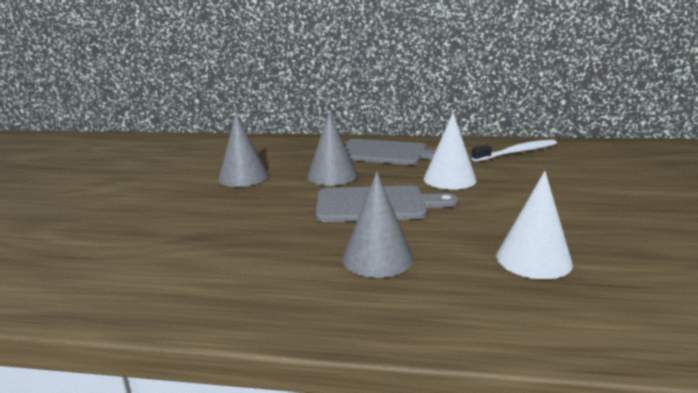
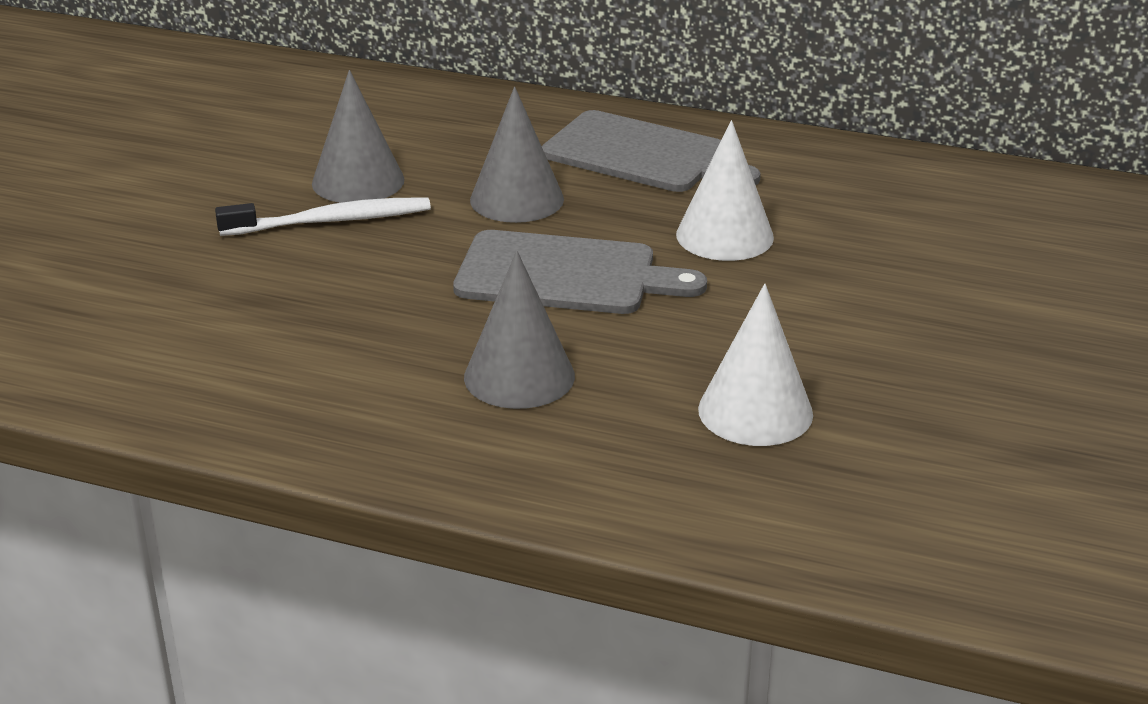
camera: 10 degrees right, 10 degrees up
(517, 152) = (897, 186): white toothbrush -> white toothbrush (331, 221)

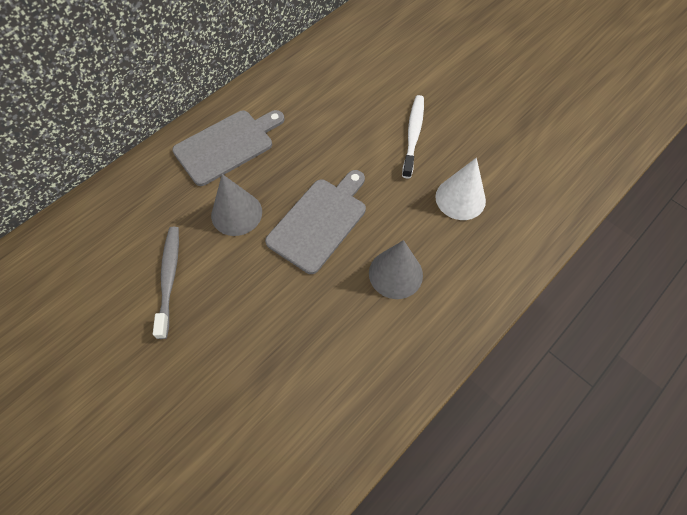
camera: 65 degrees left, 30 degrees up
(331, 221) = (205, 306): white toothbrush -> white toothbrush (413, 135)
(358, 181) = (169, 278): grey cone -> grey toothbrush
(724, 236) = (320, 147): white cone -> none

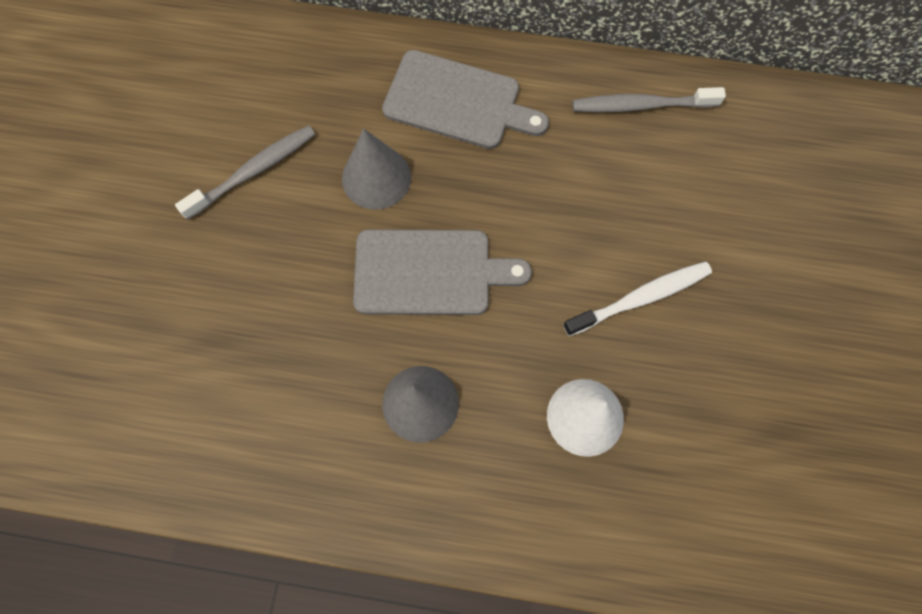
camera: 55 degrees right, 10 degrees up
(307, 70) = (641, 105): none -> grey toothbrush

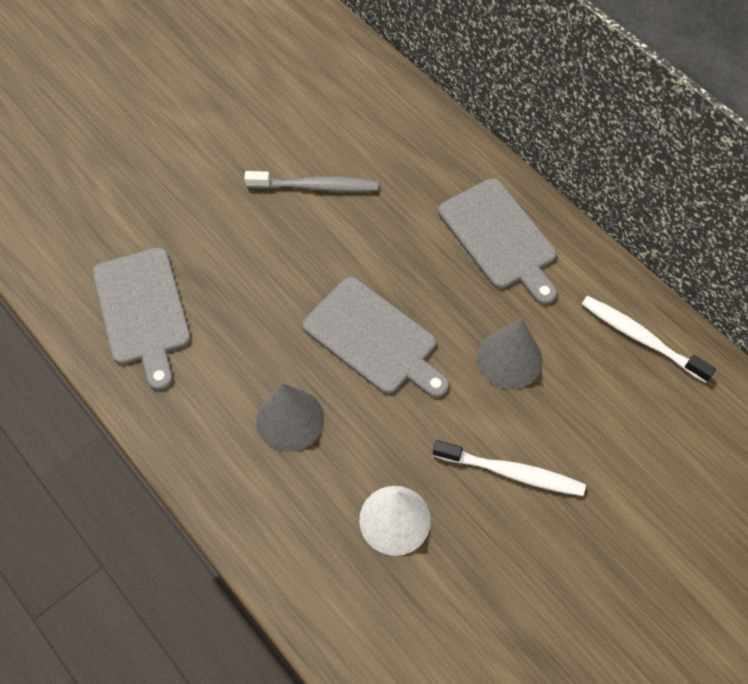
camera: 40 degrees right, 10 degrees down
(191, 414) = (142, 311): none -> grey cutting board
(376, 177) = (394, 249): grey cone -> grey cone (509, 359)
(641, 105) = (641, 338): grey toothbrush -> white toothbrush

